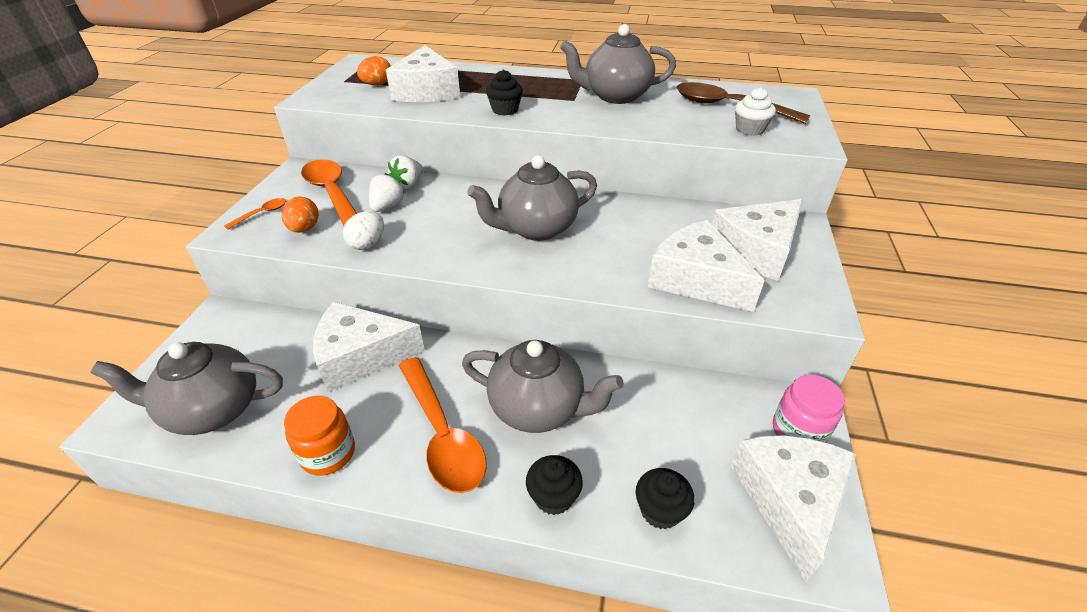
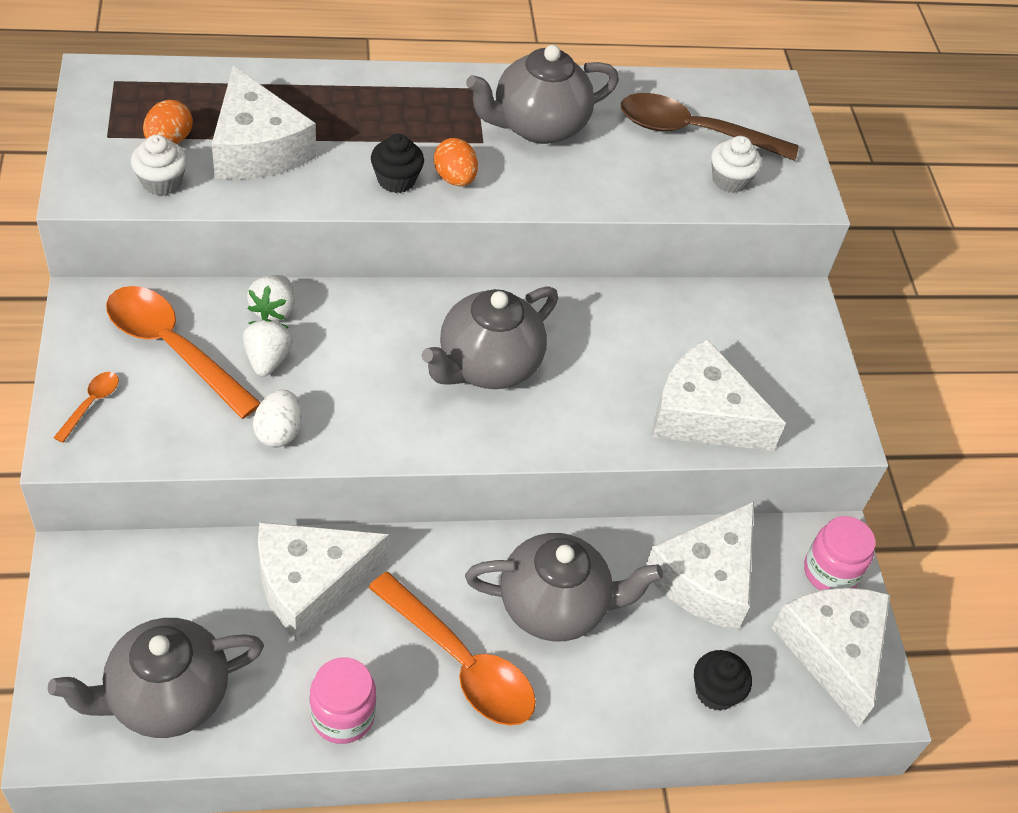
camera: 25 degrees left, 10 degrees up
(304, 229) = (174, 421): orange egg -> orange egg (454, 178)
(328, 453) = (342, 716): orange jar -> pink jar
(358, 99) = (162, 182): none -> white cupcake
(553, 497) = (607, 703): black cupcake -> none
(756, 250) = (759, 355): white cheese -> white cheese (705, 578)

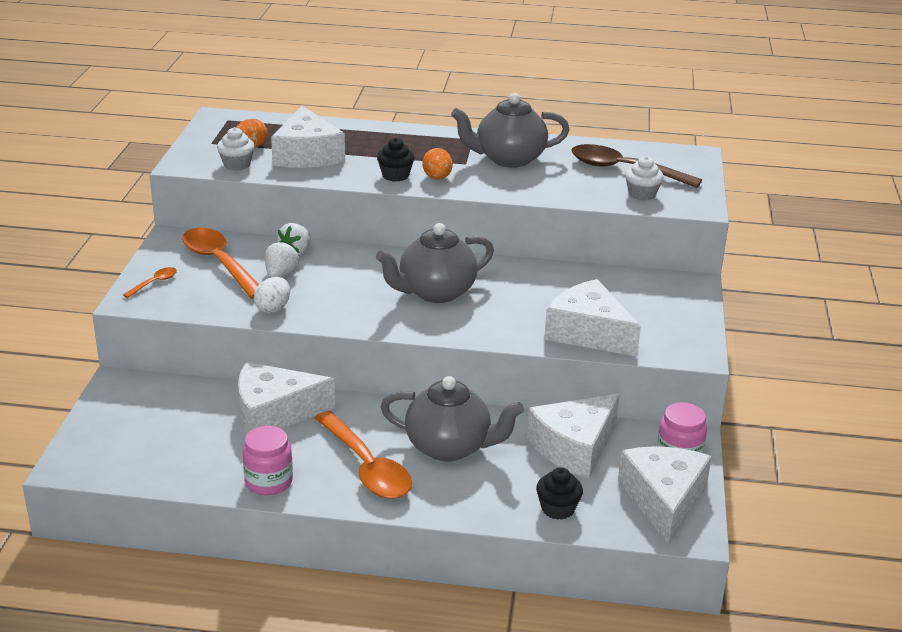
camera: 20 degrees right, 20 degrees down
(166, 697) = (150, 455): grey teapot -> none

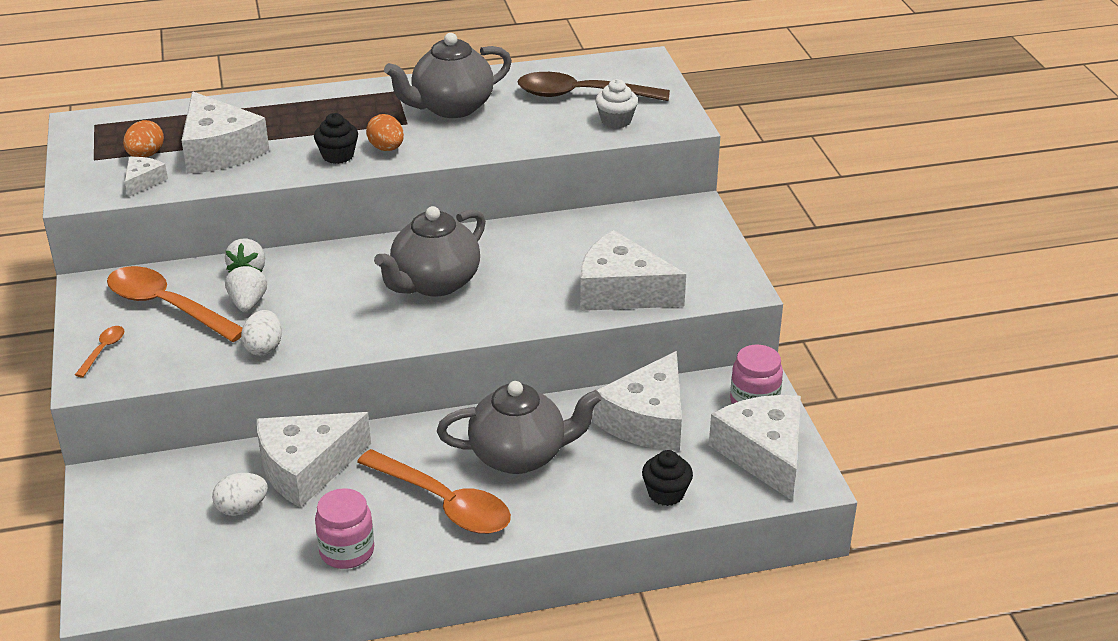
camera: 20 degrees left, 5 degrees up
(208, 429) = (242, 508): none -> white egg
(237, 164) = (143, 181): white cupcake -> white cheese

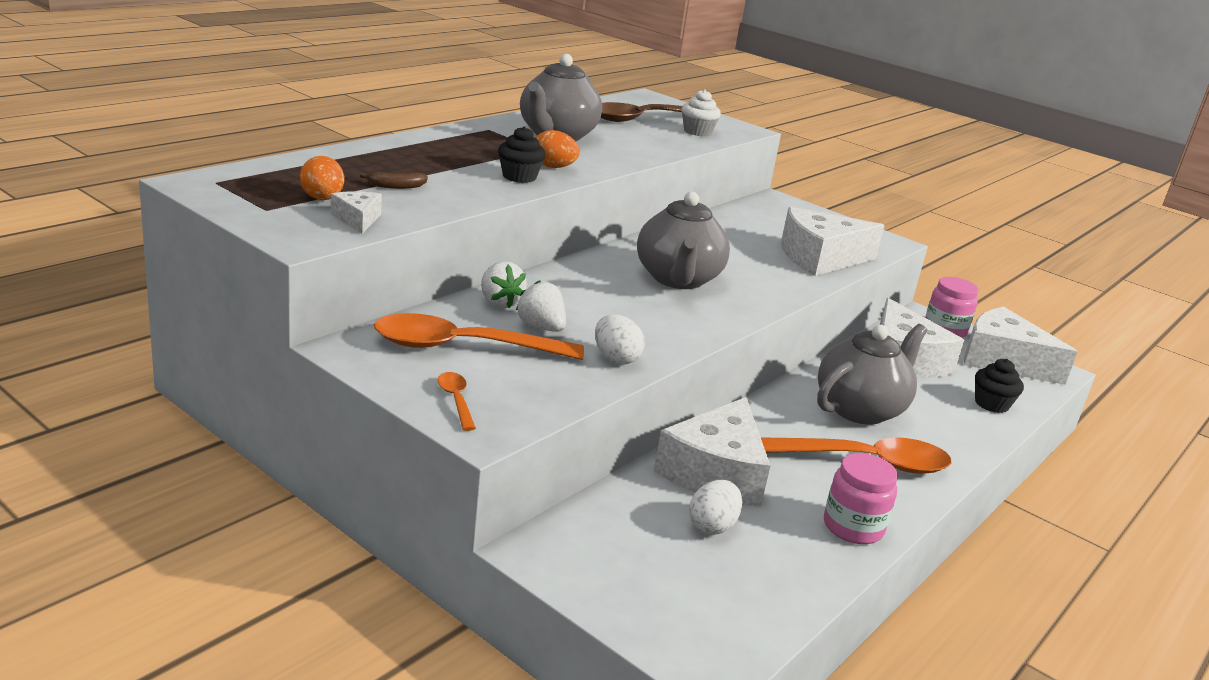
camera: 40 degrees left, 10 degrees down
(219, 150) = (396, 186): white cheese -> brown banana

